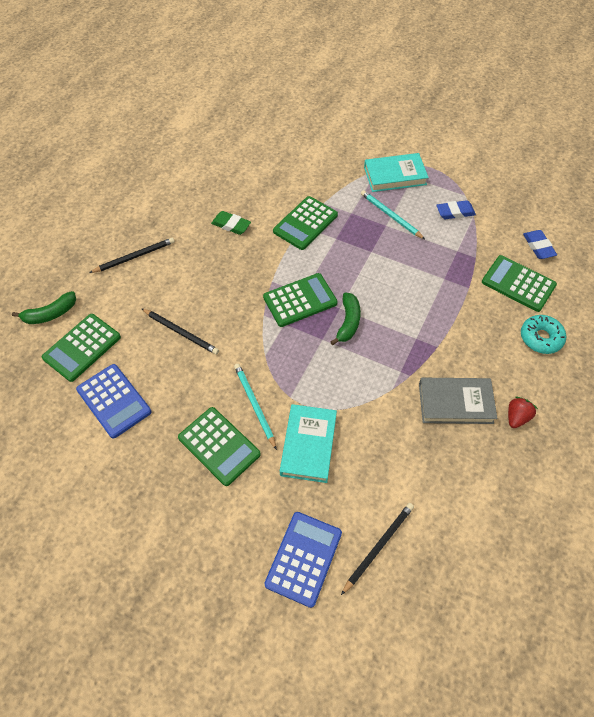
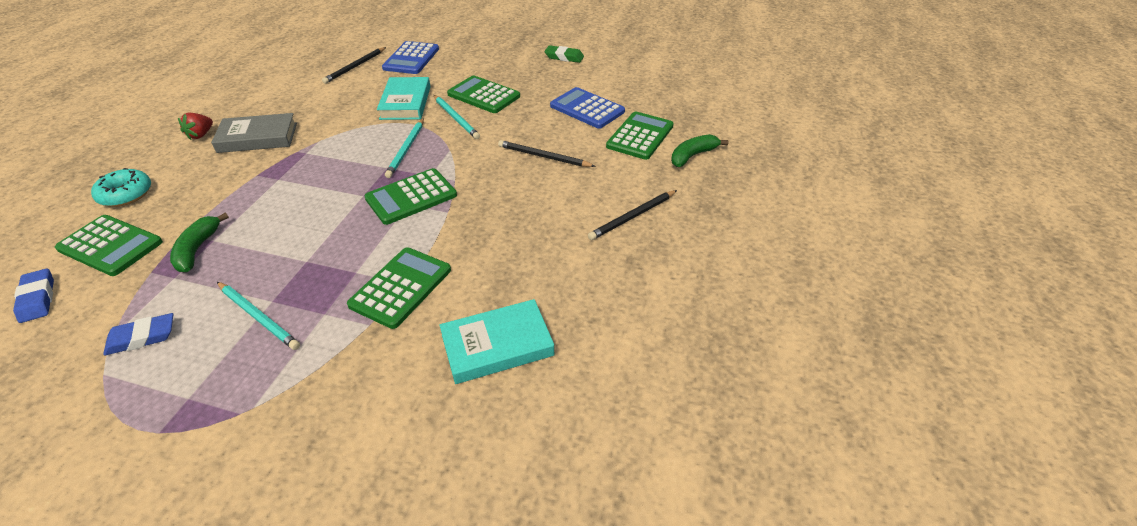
camera: 170 degrees right, 15 degrees down
(231, 225) = (515, 271): green eraser -> green eraser (564, 57)
(305, 361) = (406, 149): none -> turquoise pencil
(348, 322) = (355, 184): green banana -> green banana (197, 249)
(395, 176) = (222, 396): turquoise book -> turquoise book (497, 345)

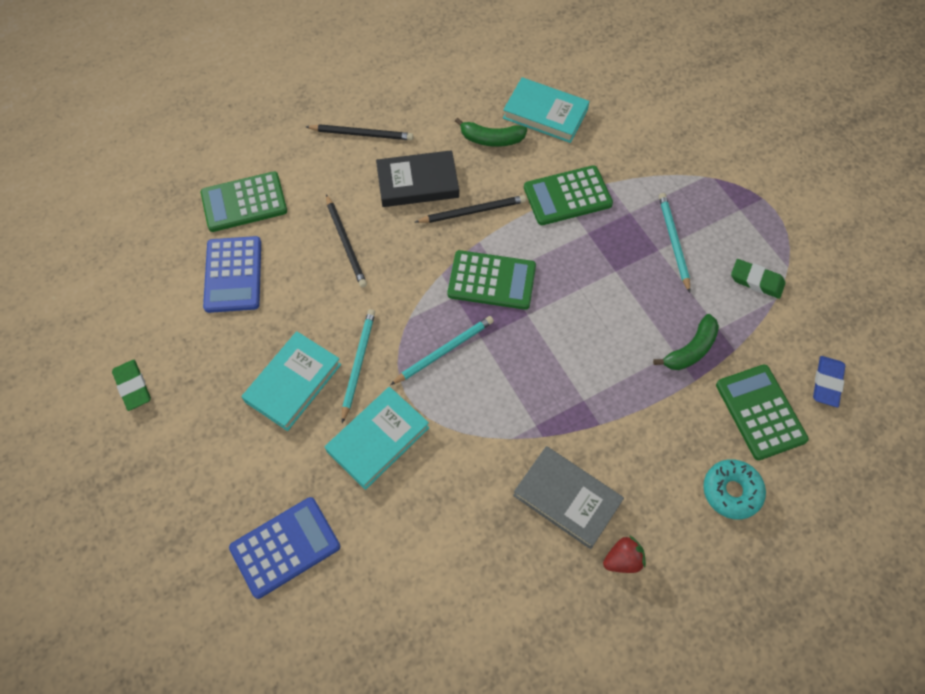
camera: 135 degrees left, 20 degrees up
(142, 337) = (756, 281): blue eraser -> green eraser
(355, 67) = (364, 588): black pencil -> black pencil (473, 211)
(484, 95) = (293, 383): green calculator -> turquoise book
(543, 216) = (417, 182): none -> black book
(692, 156) = (241, 150): green banana -> green banana (491, 139)

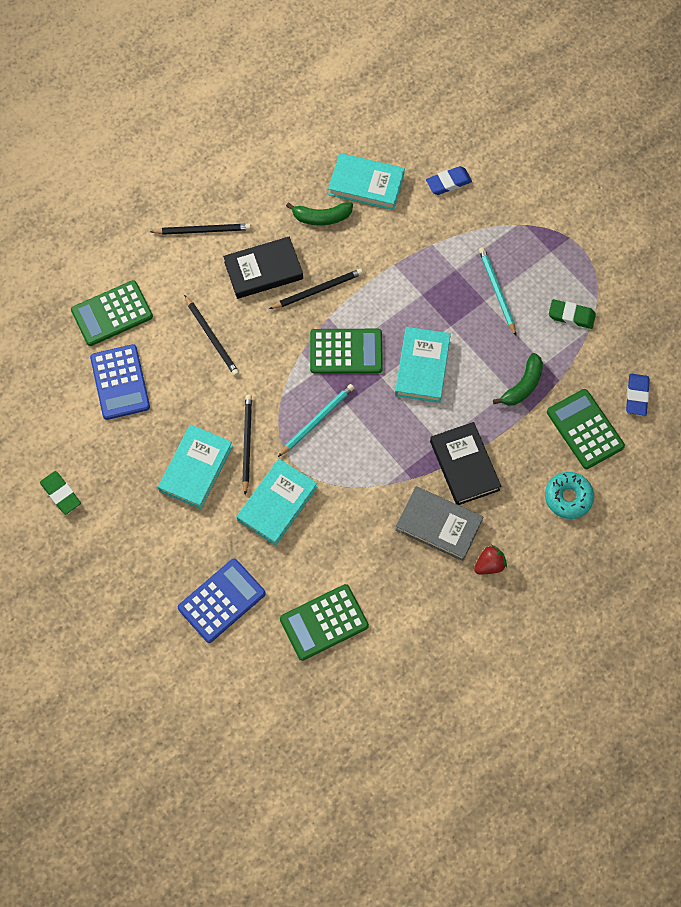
camera: 10 degrees left, 5 degrees up
(358, 364) = (247, 443): turquoise pencil -> black pencil
(567, 196) = (399, 262): green calculator -> green calculator (324, 622)
(576, 310) = (422, 367): none -> turquoise book
(609, 431) = (464, 465): none -> black book
(634, 124) = (448, 182): none -> blue eraser

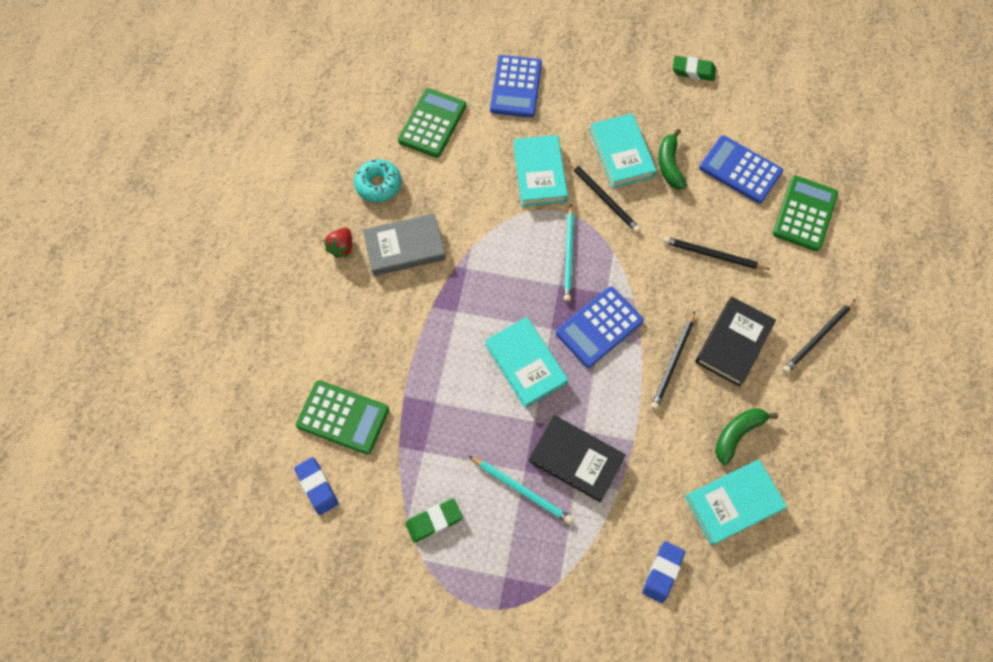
camera: 140 degrees right, 0 degrees up
(346, 351) = (599, 327): green calculator -> blue calculator
(464, 465) = (422, 308): black book -> black book (576, 459)
(522, 385) = (427, 415): green banana -> green banana (669, 165)
(568, 497) = (316, 346): turquoise donut -> turquoise donut (378, 185)

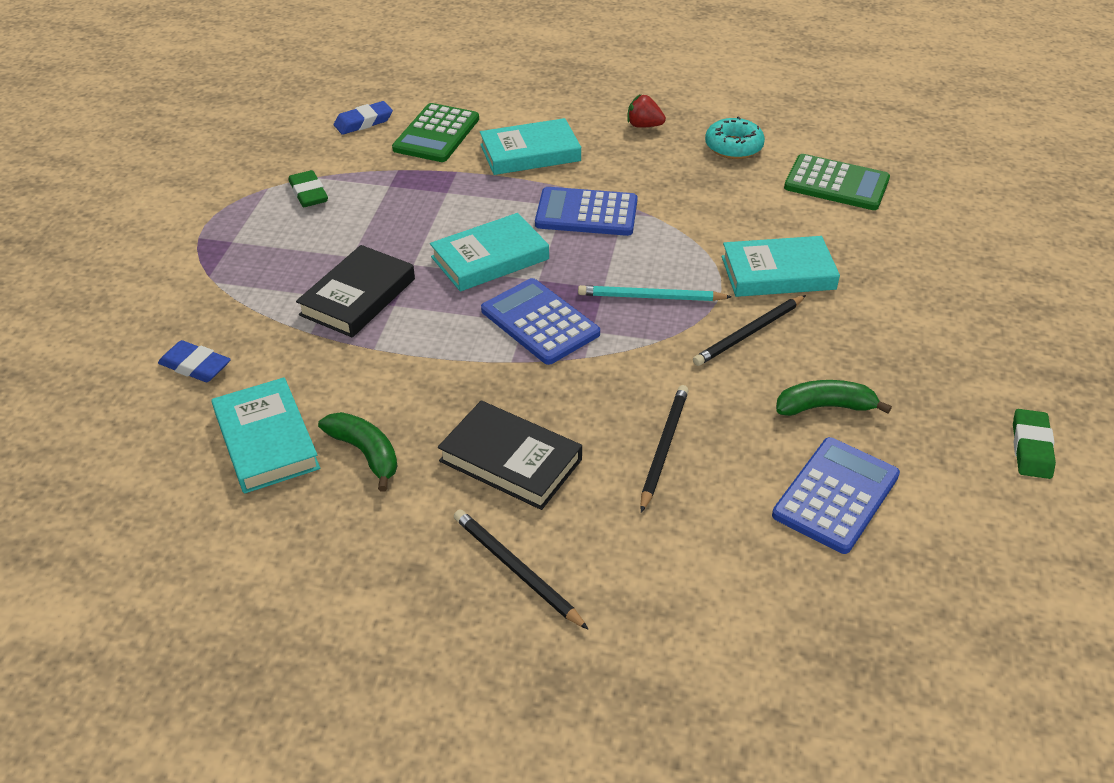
camera: 90 degrees right, 25 degrees down
(405, 247) = (648, 167): grey book -> none
(516, 87) = (922, 253): blue calculator -> blue calculator (586, 213)
(521, 490) = (329, 254): turquoise pencil -> none
(621, 154) = (833, 354): turquoise book -> turquoise book (530, 153)
(673, 362) = (483, 392): black pencil -> none
(804, 213) = (761, 579): green calculator -> none

